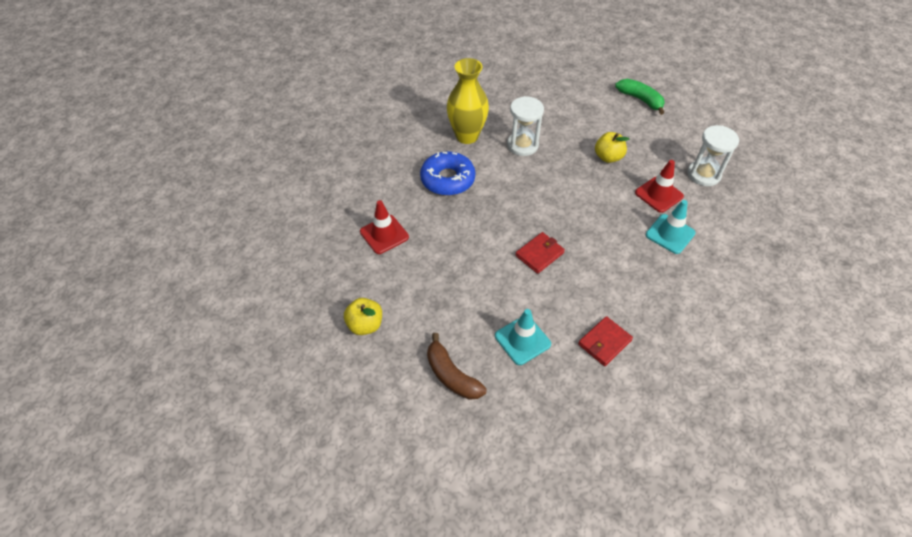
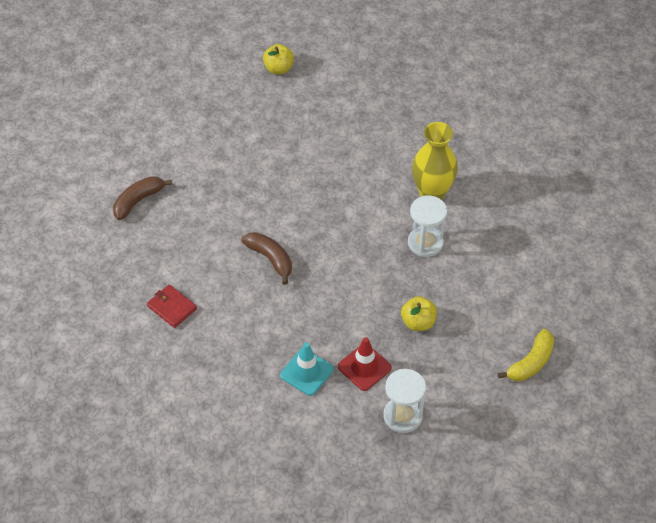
camera: 85 degrees right, 0 degrees up
(365, 325) = (185, 140): yellow apple -> yellow apple (278, 69)
(384, 234) = (285, 141): red traffic cone -> none
(447, 179) = (363, 182): blue donut -> none
(522, 340) = (173, 247): turquoise traffic cone -> none
(539, 254) = (270, 259): red wallet -> brown banana
(640, 100) = (531, 363): green banana -> yellow banana

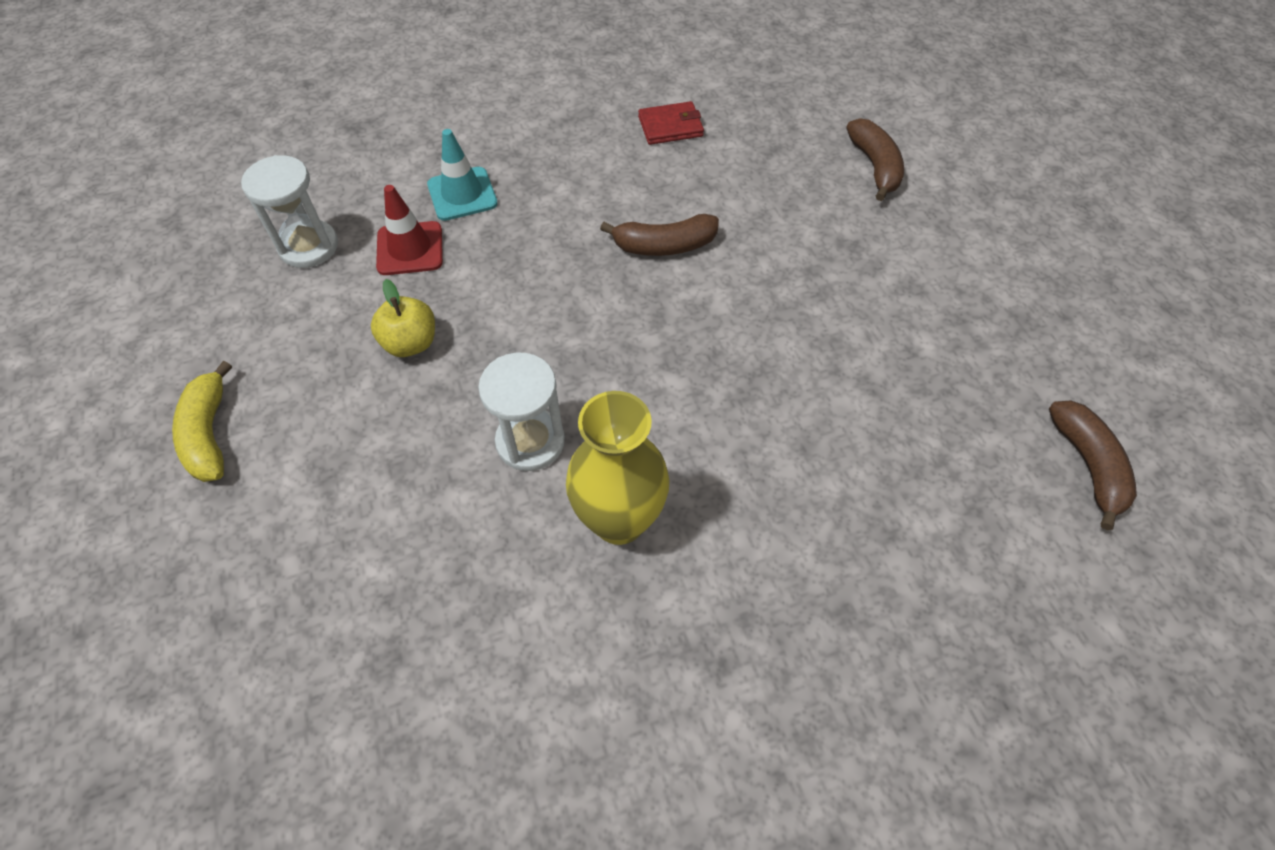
camera: 125 degrees right, 5 degrees up
(278, 69) = (1088, 465): yellow apple -> brown banana

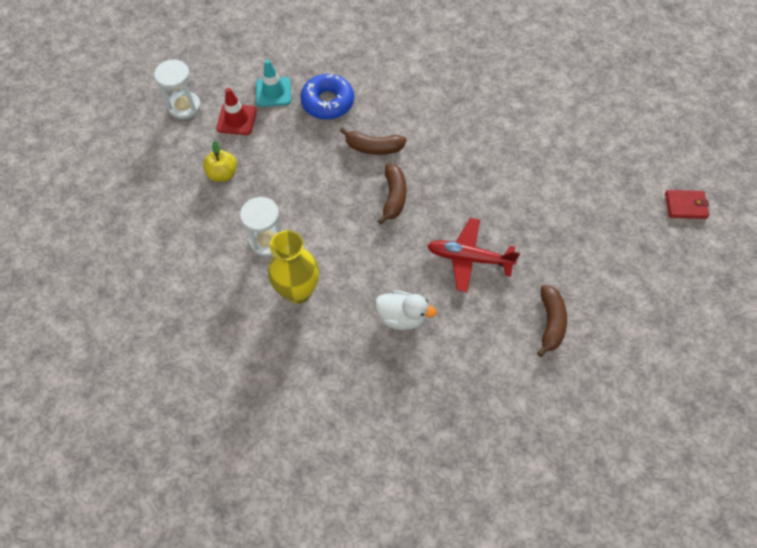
camera: 15 degrees right, 5 degrees up
(209, 433) = (114, 200): yellow banana -> none
(561, 192) = (327, 102): none -> blue donut
(670, 126) = (404, 72): red wallet -> red wallet (685, 205)
(828, 520) = (402, 317): none -> white duck
(875, 167) = (513, 124): brown banana -> brown banana (393, 197)
(900, 389) = (469, 258): none -> red plane

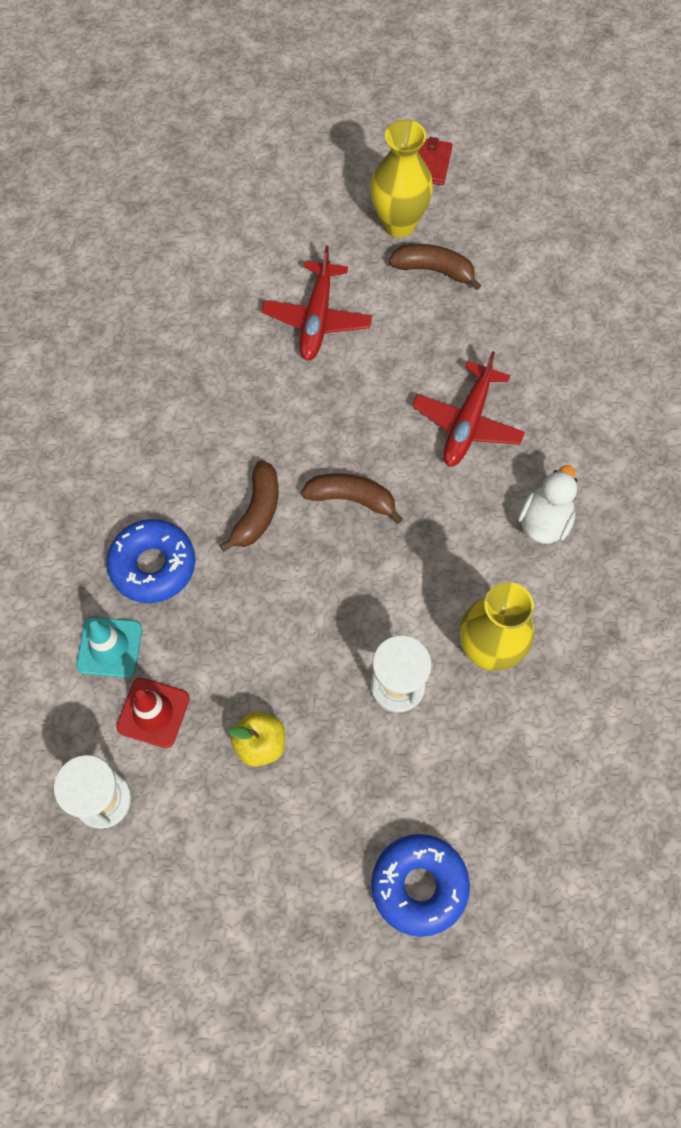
camera: 80 degrees left, 5 degrees up
(141, 270) = (419, 885): none -> blue donut
(525, 157) = (317, 319): none -> red plane
(550, 323) = (572, 351): brown banana -> brown banana (434, 270)
(622, 193) = (398, 224): none -> yellow vase

